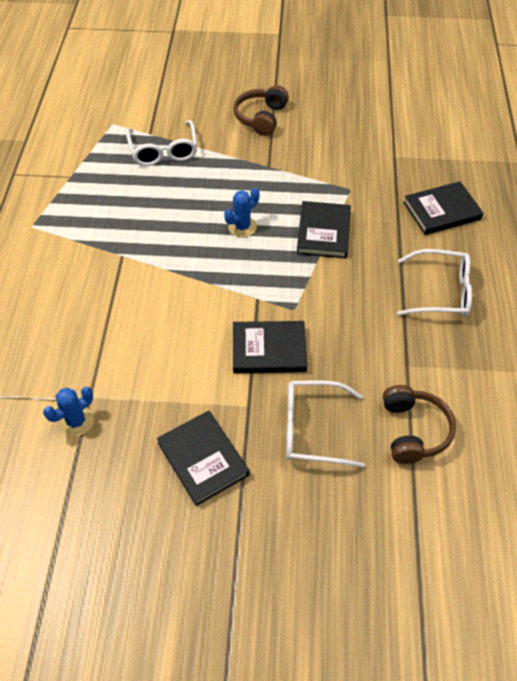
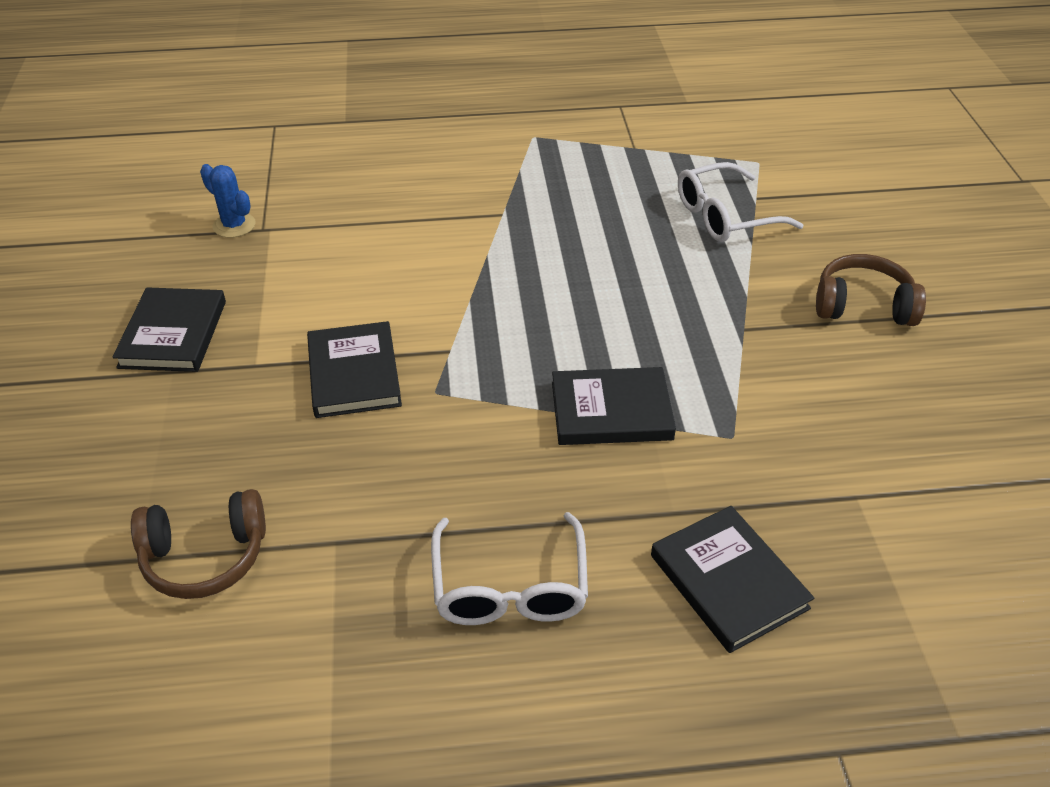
camera: 80 degrees right, 10 degrees down
(203, 459) = (173, 334): black book -> black book turned 45 degrees counterclockwise
(242, 227) = (592, 316): blue cactus -> none
(312, 429) = (214, 434): white glasses -> none

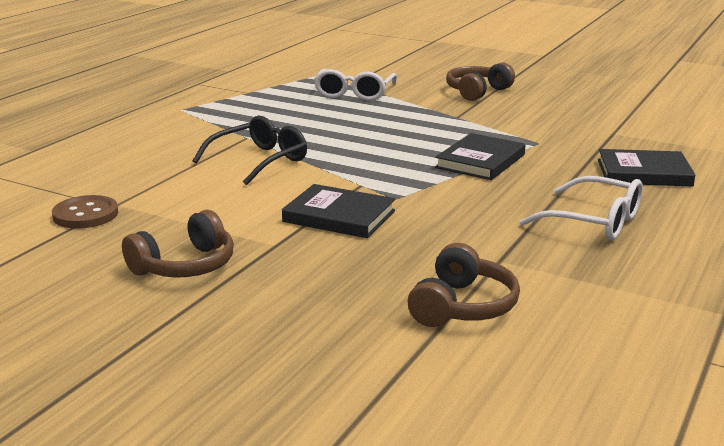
camera: 55 degrees left, 20 degrees down
(173, 334) = (185, 266): black book -> brown headphones
(234, 225) = (85, 214): blue cactus -> brown button
(448, 254) = (260, 160): none -> black glasses

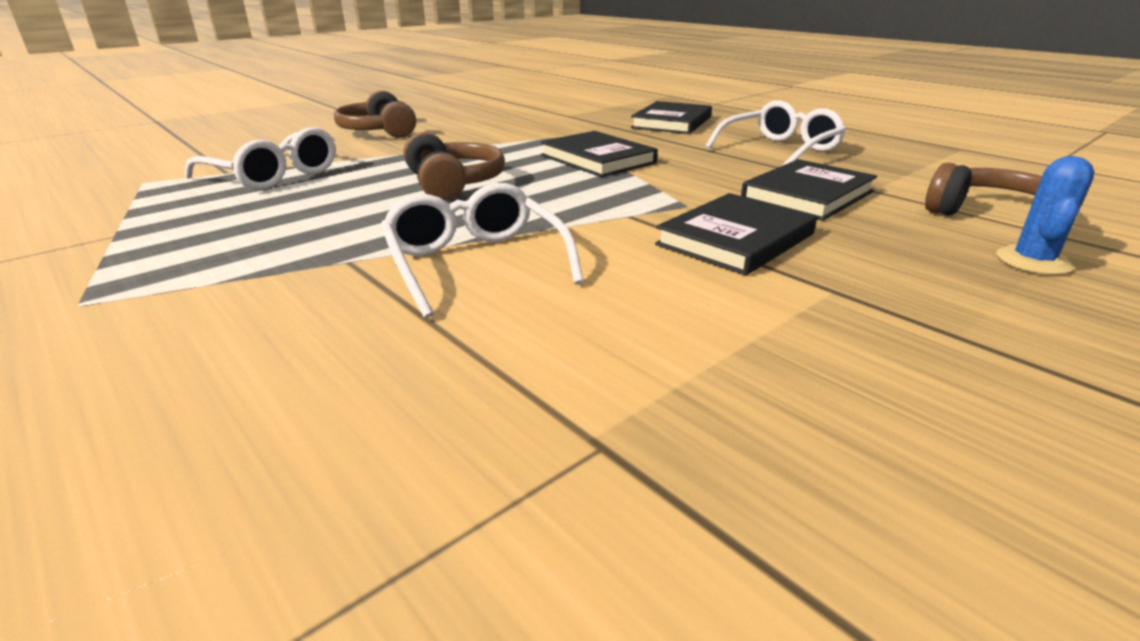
camera: 70 degrees left, 5 degrees up
(85, 214) = (638, 496): brown button -> none
(185, 266) = (932, 376): brown headphones -> brown headphones (453, 184)
(260, 160) = (475, 263): black glasses -> white glasses
(366, 310) = (1033, 261): none -> blue cactus
(457, 235) = (807, 195): none -> black book

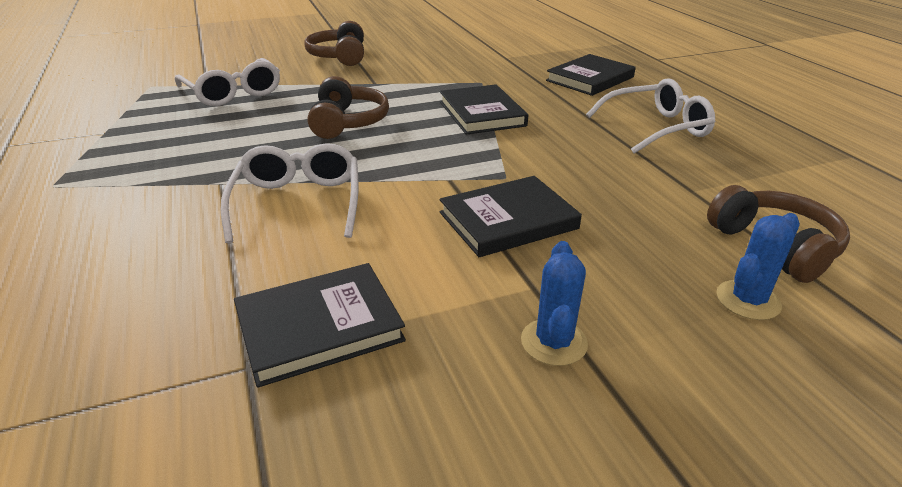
camera: 20 degrees right, 5 degrees up
(807, 195) = (622, 186): black book -> black book (319, 327)
(917, 333) = (553, 342): none -> blue cactus

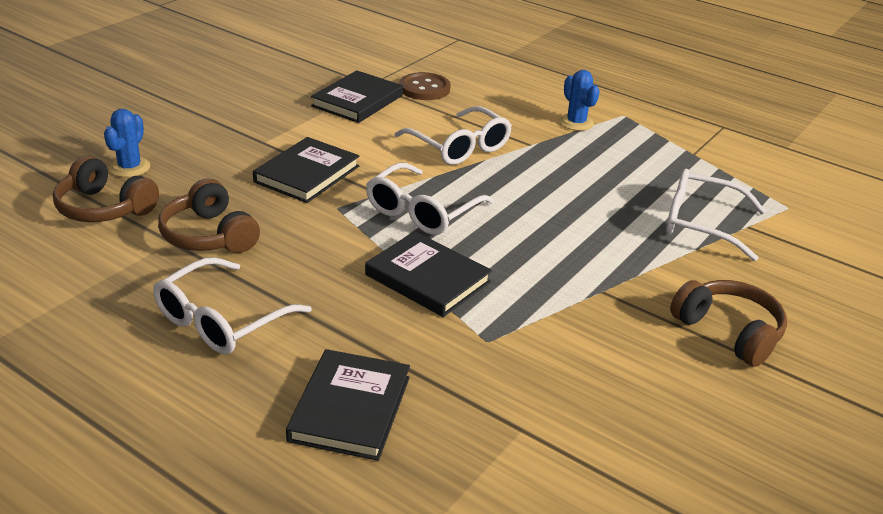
camera: 145 degrees right, 0 degrees up
(182, 318) = (424, 88): none -> brown button
(347, 122) = (537, 223): brown headphones -> brown headphones (209, 235)
(429, 153) = (422, 211): none -> white glasses
(553, 342) = (237, 123): blue cactus -> blue cactus (576, 123)

